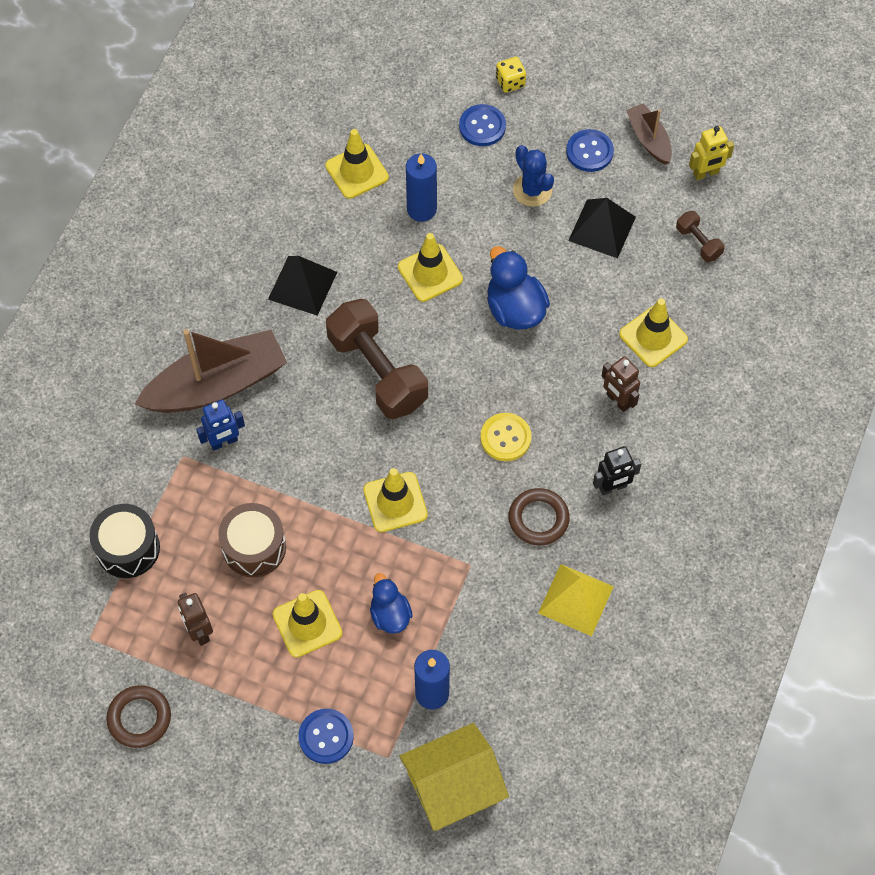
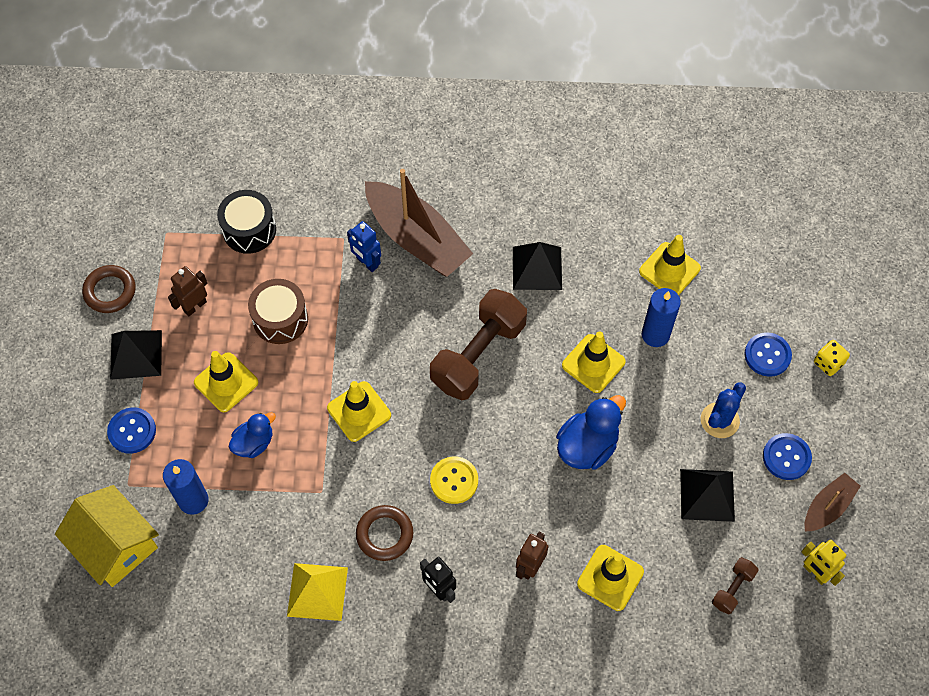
camera: 70 degrees right, 0 degrees up
(233, 709) = (136, 354): none -> black pyramid

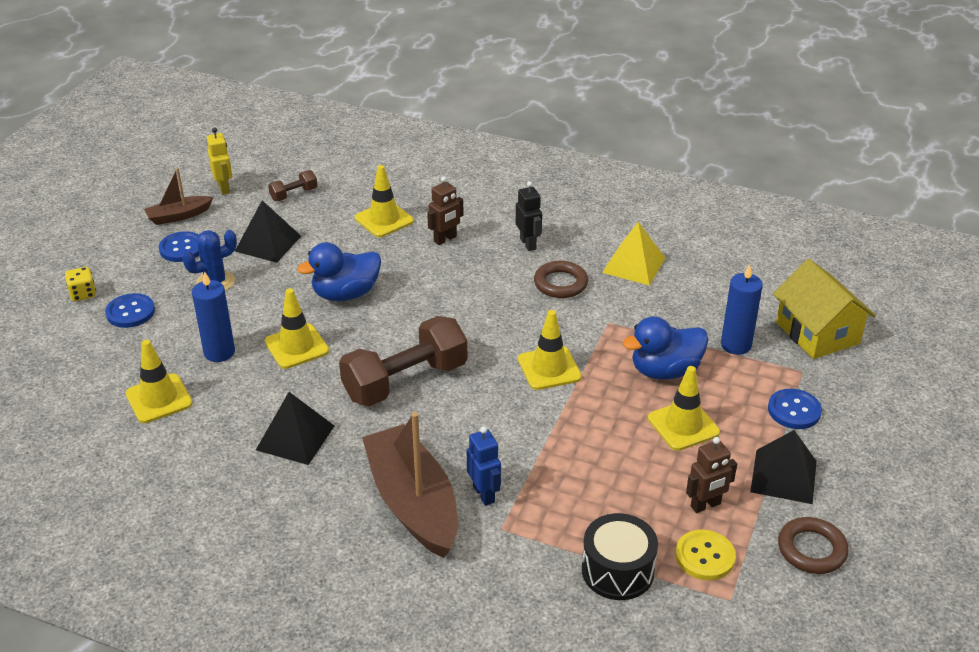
camera: 160 degrees left, 25 degrees down
(254, 443) = (665, 371): blue duck -> blue duck, size x1.56
(280, 319) = (606, 466): brown drum -> none
(454, 481) = (481, 301): yellow button -> yellow button (704, 556)

